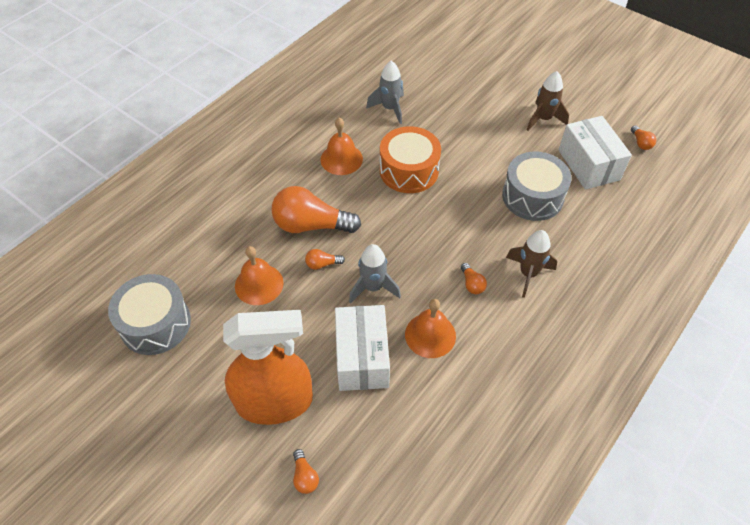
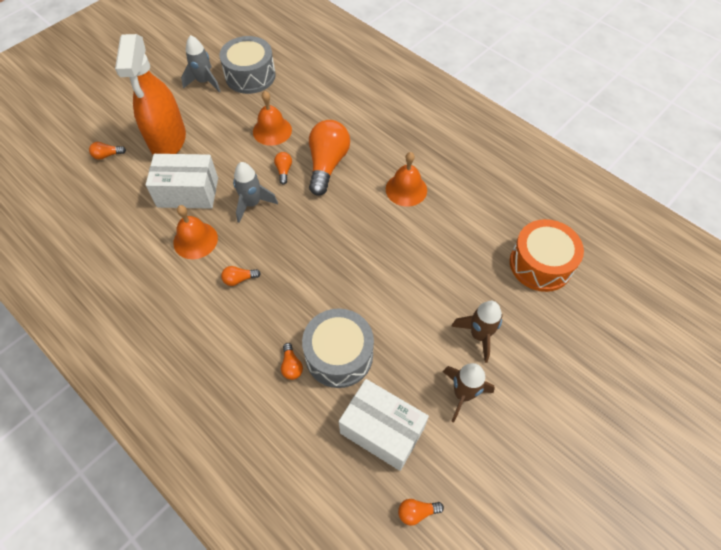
camera: 95 degrees right, 5 degrees up
(390, 109) = (479, 235): grey rocket -> grey rocket (204, 82)
(409, 170) = (386, 243): orange drum -> orange drum (540, 264)
(528, 274) = (240, 330): brown rocket -> brown rocket (479, 335)
(552, 229) = (291, 366): none -> orange light bulb
(588, 165) = (382, 430): white box -> white box turned 45 degrees clockwise

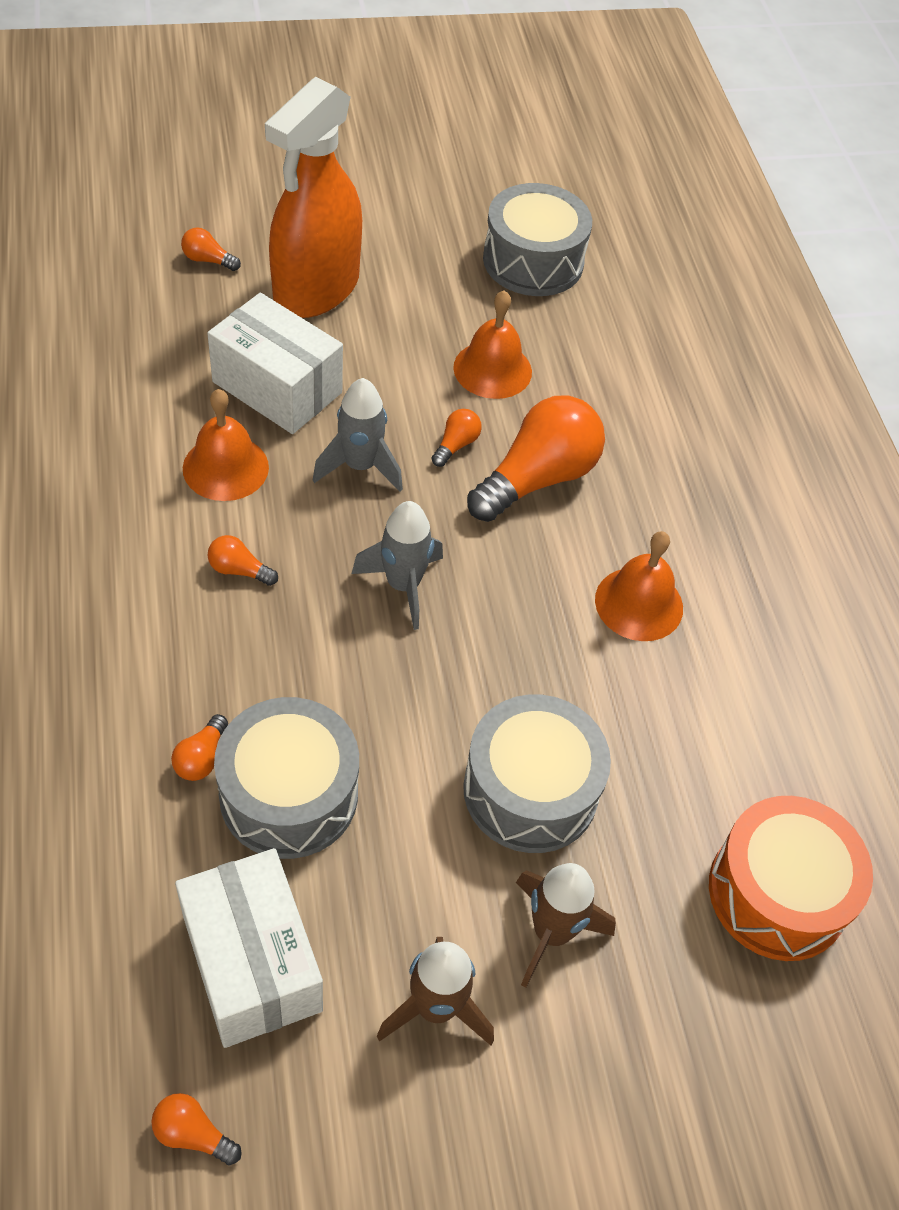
camera: 30 degrees right, 5 degrees down
(204, 82) = (449, 230): grey rocket -> grey rocket (403, 585)
(427, 288) = (530, 790): none -> grey drum

